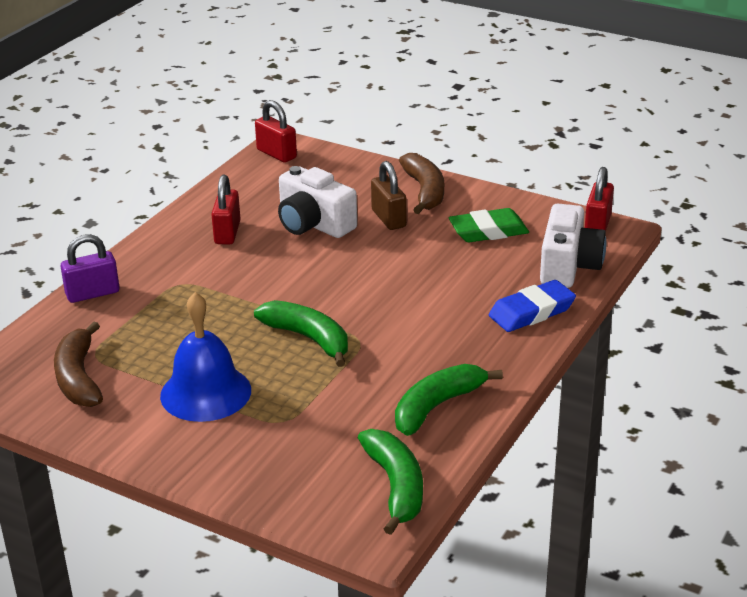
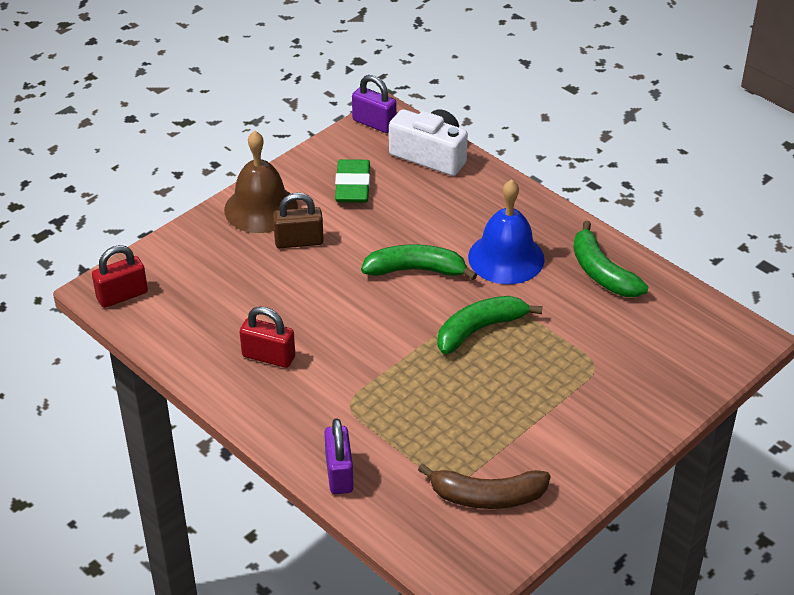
camera: 75 degrees left, 10 degrees up
(205, 392) = (539, 409): blue bell -> blue bell (506, 258)
(313, 224) = (283, 293): white camera -> none
(395, 486) = (695, 315): green banana -> green banana (416, 270)
(425, 191) = (261, 208): brown banana -> brown bell
(531, 312) = (490, 192): blue eraser -> none
(597, 225) = (374, 123): red padlock -> purple padlock

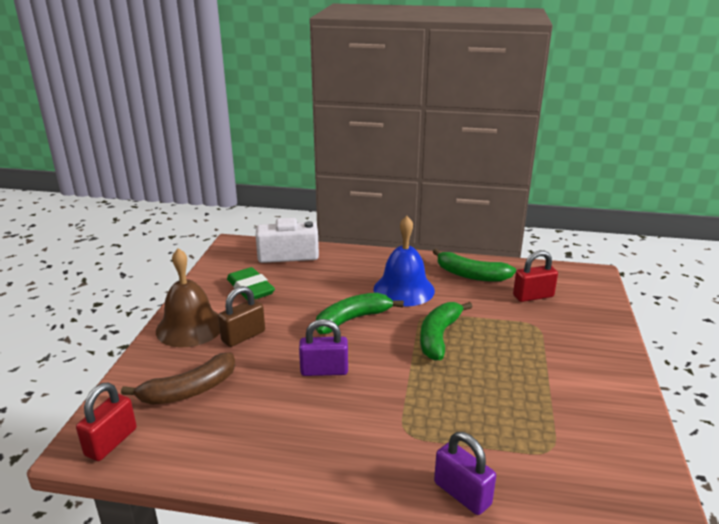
camera: 35 degrees left, 15 degrees down
(268, 356) = (300, 428): red padlock -> red padlock (533, 296)
(374, 123) = (229, 251): purple padlock -> purple padlock (324, 370)
(487, 496) = (588, 446): brown banana -> brown banana (189, 390)

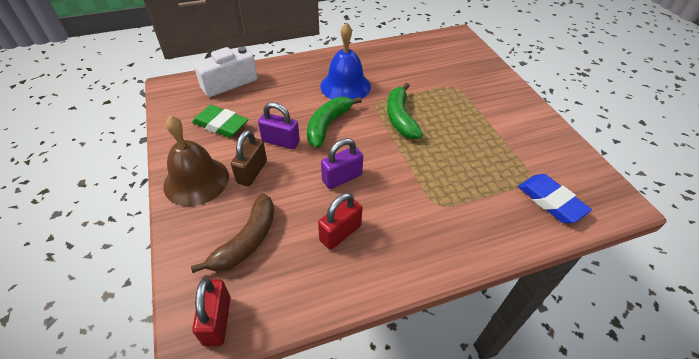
camera: 30 degrees left, 20 degrees up
(462, 493) = (507, 235): purple padlock -> purple padlock (280, 141)
(471, 275) = (383, 59): green banana -> none
(533, 296) = (436, 64): red padlock -> red padlock (340, 233)
(555, 483) = (550, 201): none -> blue eraser

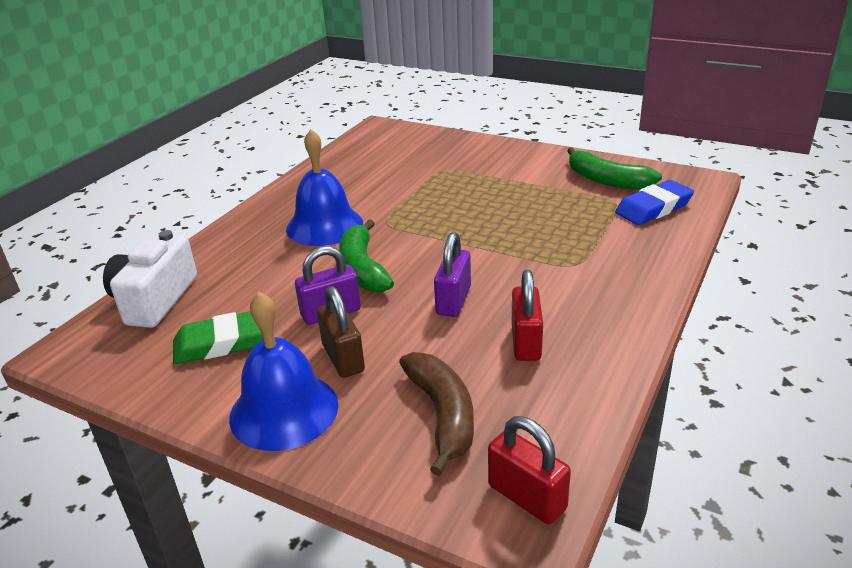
camera: 40 degrees left, 15 degrees down
(196, 180) = (284, 410): brown bell -> blue bell
(400, 118) = (430, 221): green banana -> green banana (606, 180)
(550, 201) = (653, 208): blue eraser -> blue eraser turned 45 degrees counterclockwise

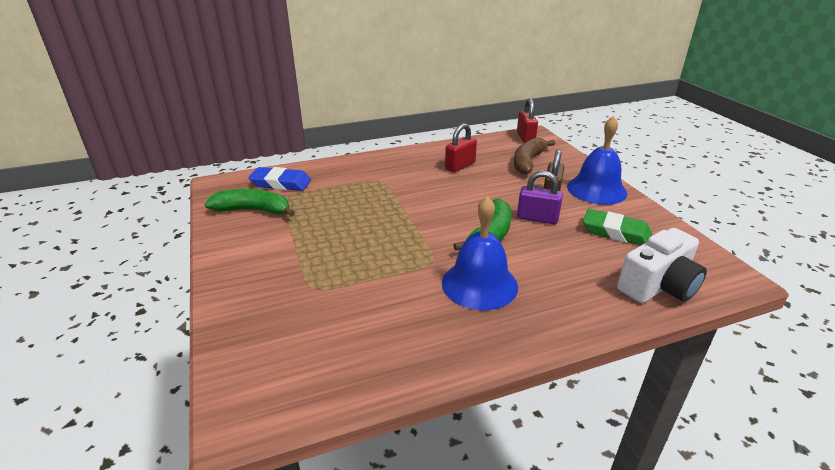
camera: 140 degrees left, 0 degrees up
(453, 301) = (465, 193): purple padlock -> none
(606, 180) = (253, 210): green banana -> green banana turned 75 degrees counterclockwise

